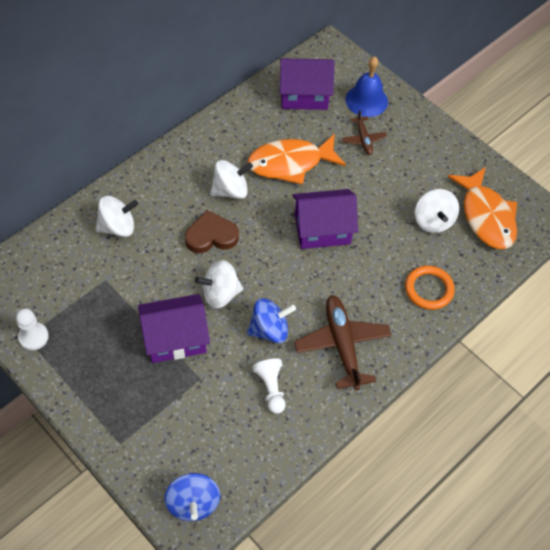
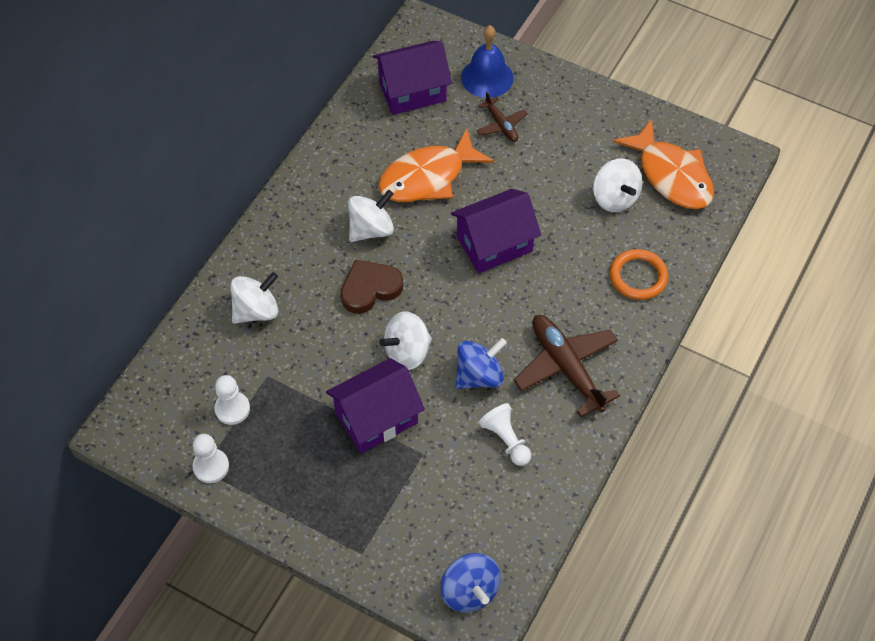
camera: 15 degrees left, 0 degrees up
(68, 297) = (232, 409): none -> white pawn

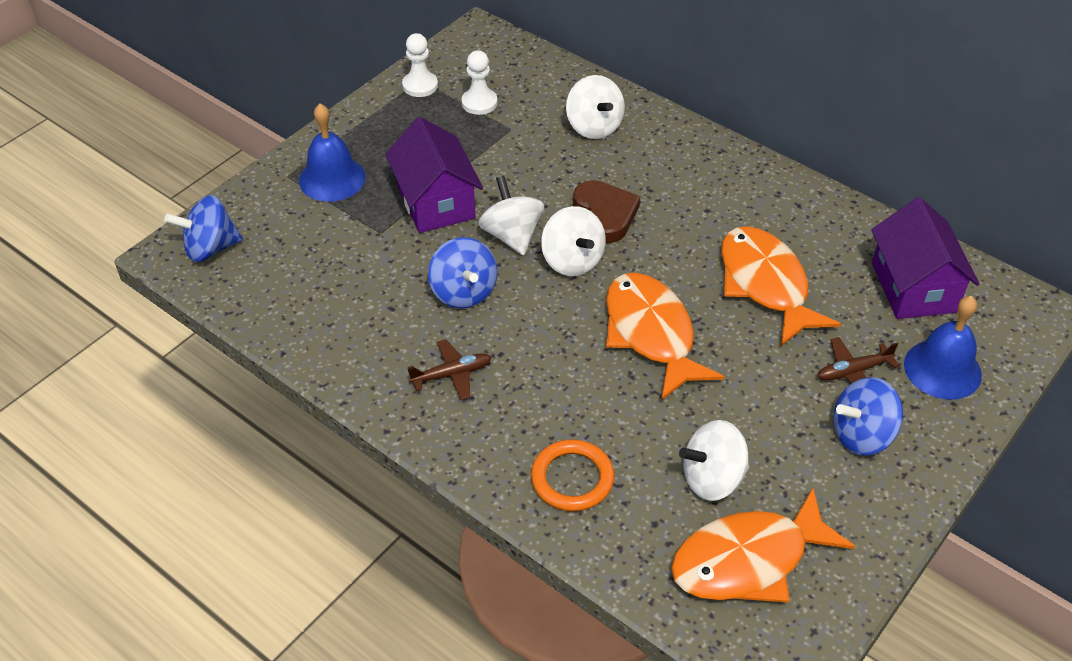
camera: 100 degrees right, 10 degrees down
(359, 512) = (332, 178): none -> blue bell
(371, 229) = (690, 225): white spinning top -> white spinning top (572, 261)
(494, 244) = (651, 334): purple house -> orange fish
(506, 440) = (373, 303): white pawn -> none
(555, 120) = (861, 435): none -> blue spinning top
(566, 367) = (452, 374): brown plane -> brown plane, size x0.54

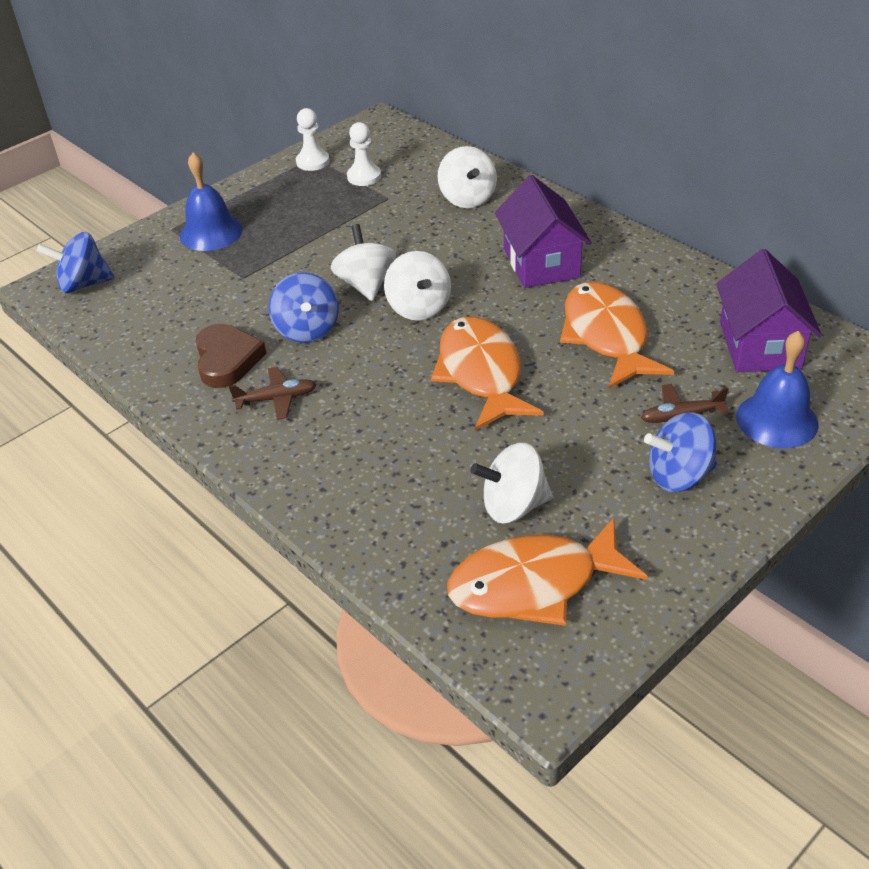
camera: 10 degrees right, 5 degrees down
(436, 202) = (301, 255): purple house -> purple house (541, 263)
(572, 478) = (370, 497): orange ring -> none
(605, 215) = (460, 271): brown heart -> brown heart (227, 360)

